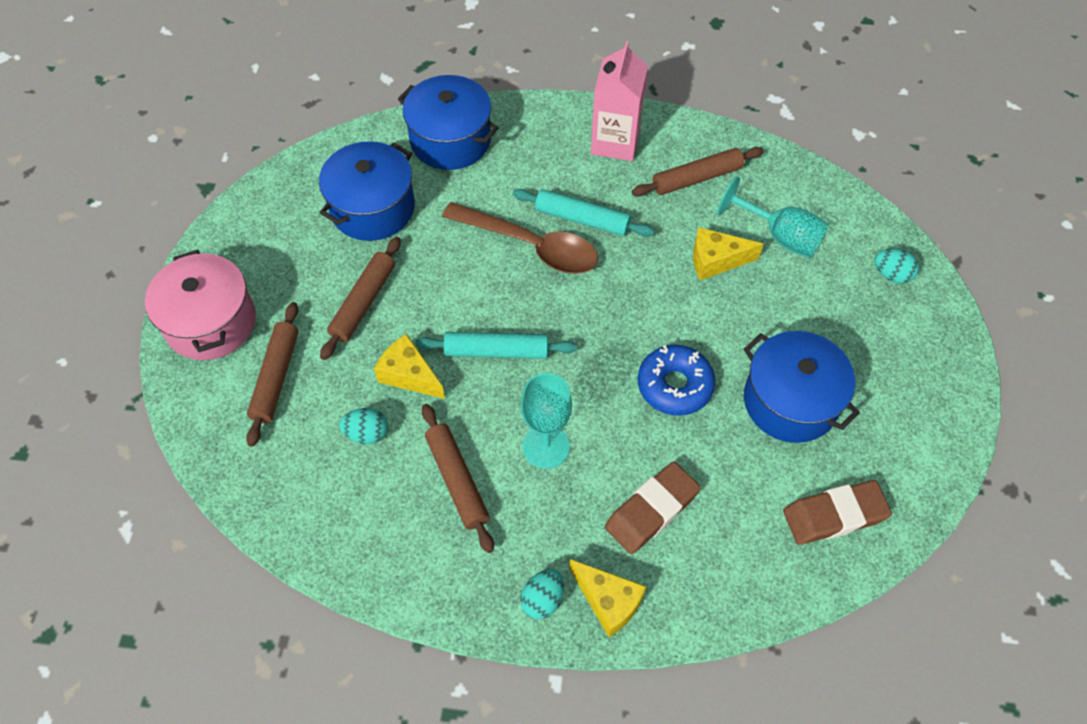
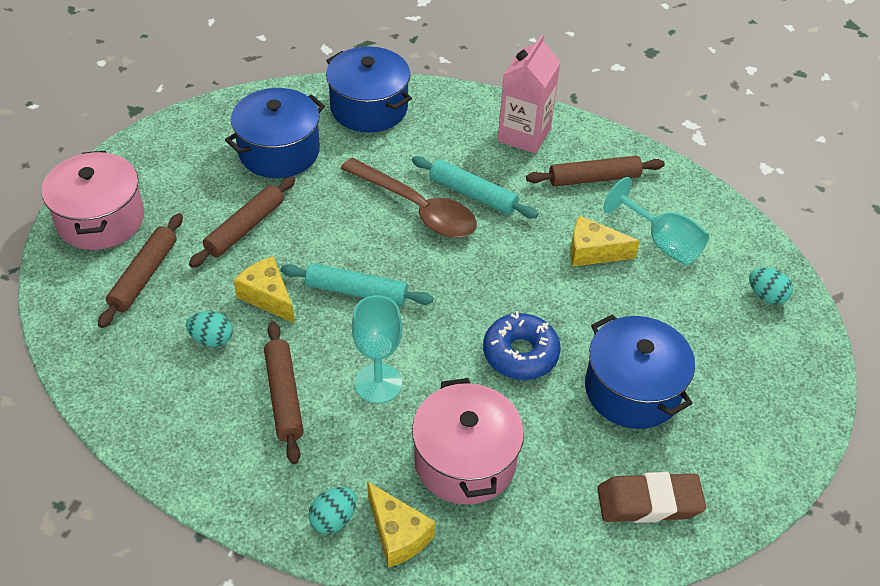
camera: 10 degrees right, 10 degrees down
(651, 510) = (465, 460): brown eraser -> pink pot

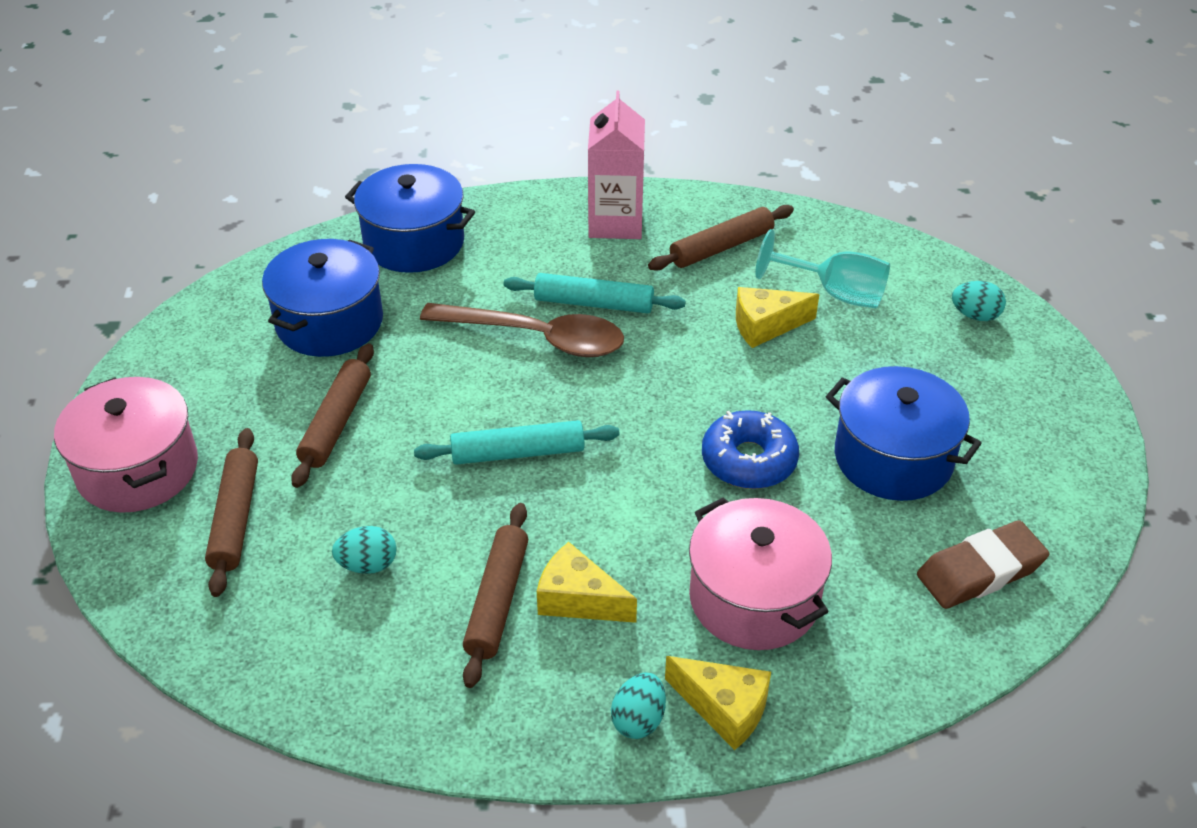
camera: 20 degrees left, 5 degrees down
(268, 296) = (411, 493): yellow cheese -> yellow cheese (578, 599)
(284, 396) = (497, 600): brown rolling pin -> brown rolling pin turned 45 degrees clockwise
(378, 383) = (603, 547): turquoise goblet -> none

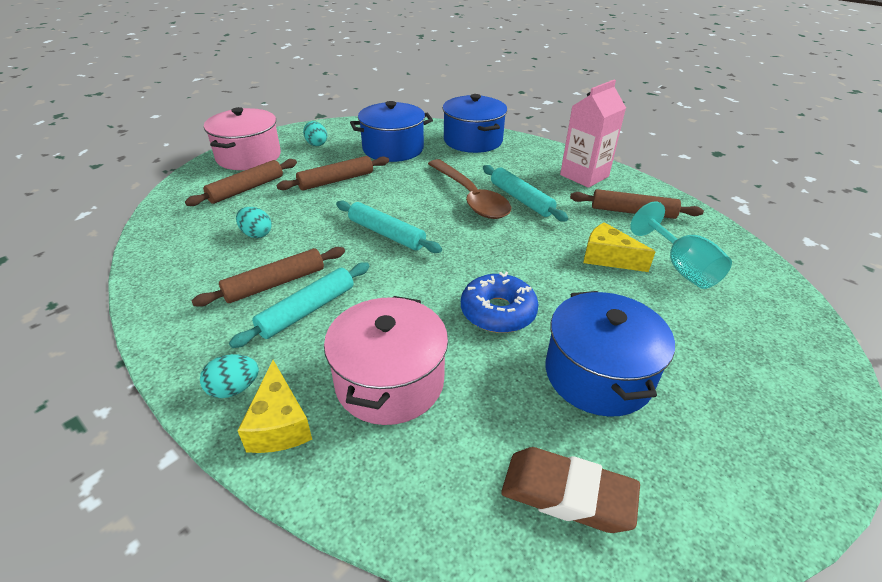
camera: 45 degrees right, 5 degrees down
(578, 599) = (307, 310): yellow cheese -> turquoise rolling pin
(975, 315) = (784, 336): turquoise egg -> turquoise egg (316, 144)

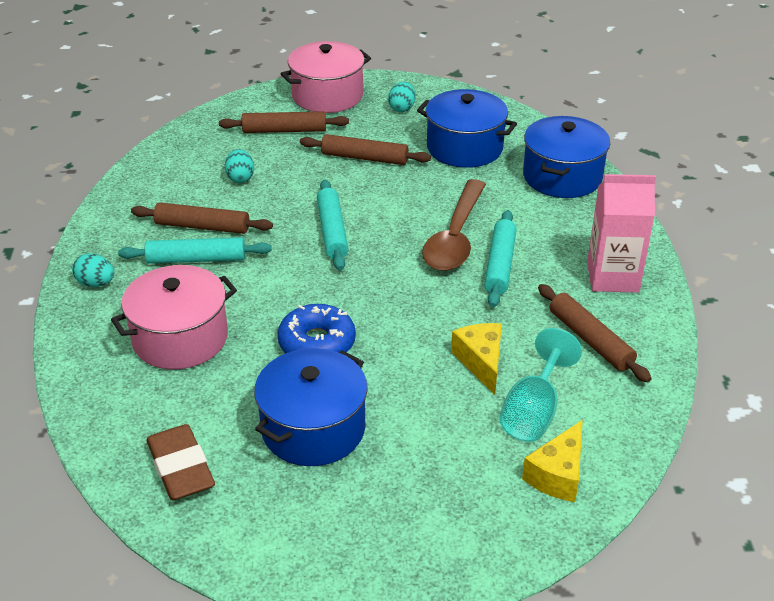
camera: 45 degrees right, 0 degrees up
(279, 424) = (93, 320): yellow cheese -> yellow cheese (557, 474)

